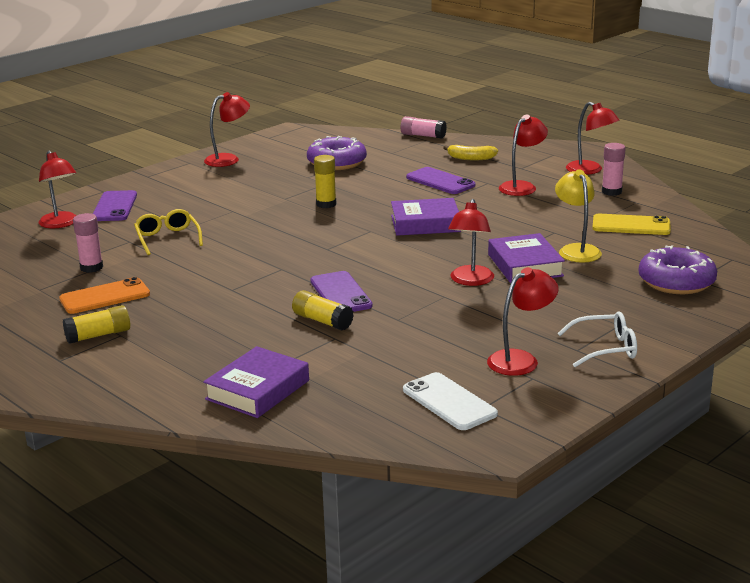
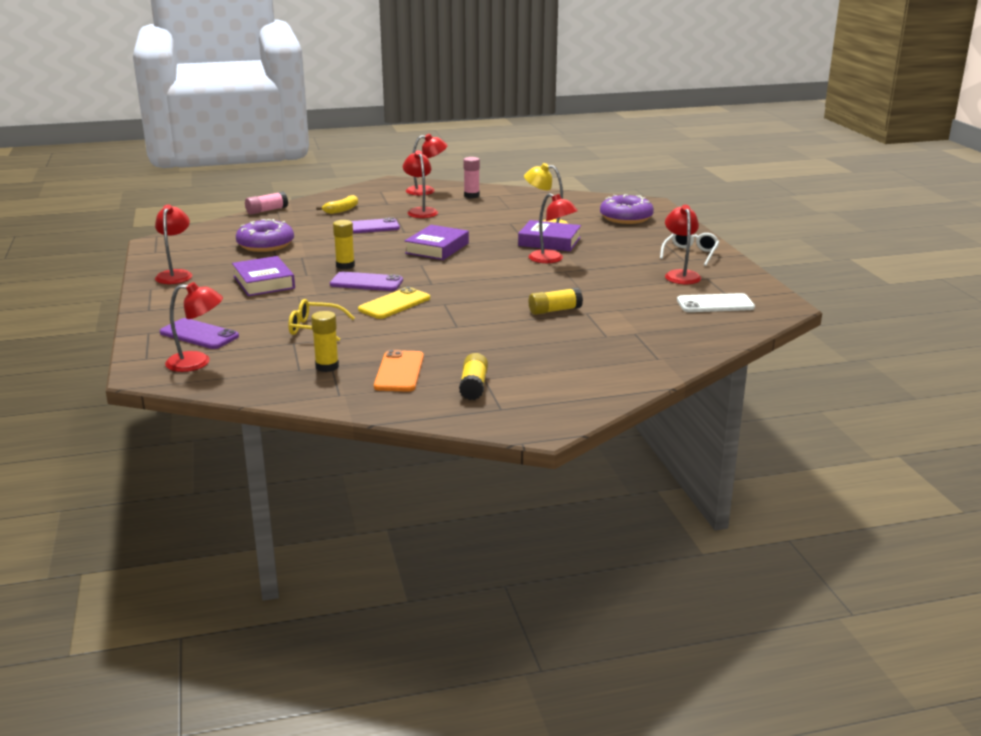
camera: 60 degrees left, 0 degrees up
(91, 267) = (327, 367): pink glue stick -> yellow glue stick
(258, 390) = (638, 350): purple book -> purple book (264, 282)
(340, 293) = (517, 296): purple phone -> purple phone (366, 282)
(631, 225) = (531, 205): yellow phone -> yellow phone (394, 304)

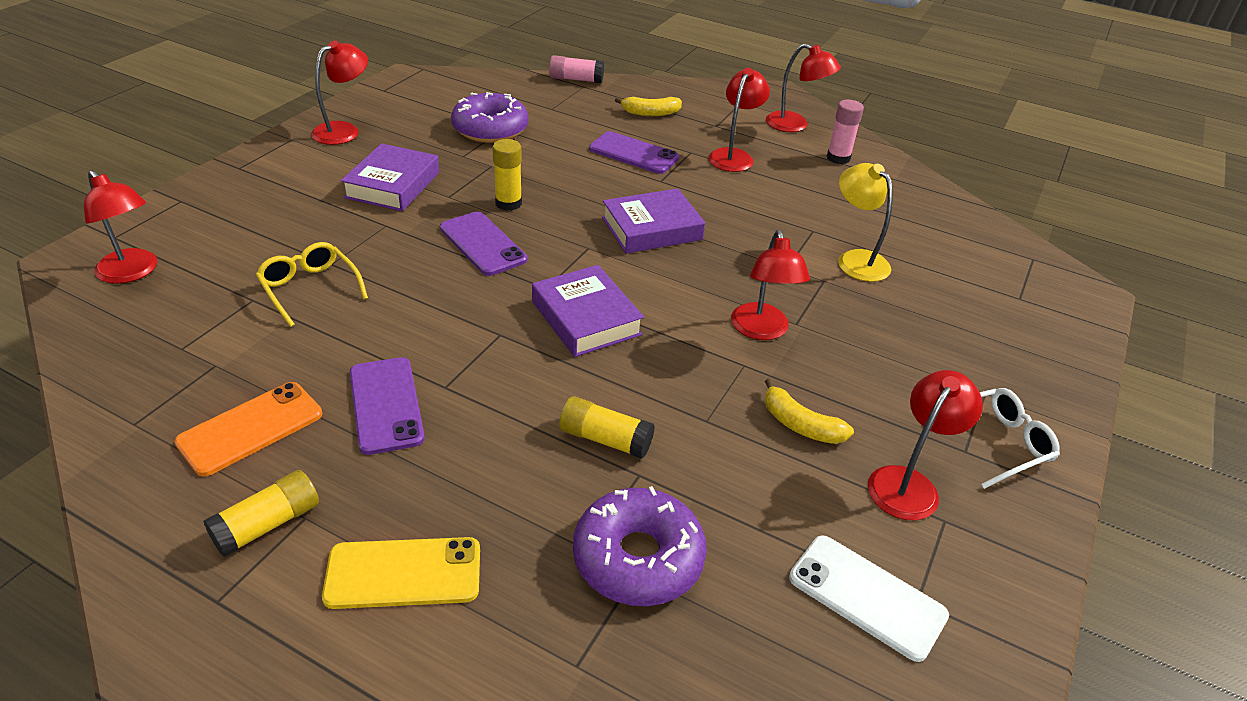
camera: 40 degrees right, 15 degrees up
(199, 335) = (207, 230): purple phone -> purple phone (385, 405)
(327, 367) = (209, 363): yellow glue stick -> none
(394, 304) = (449, 299): yellow phone -> yellow phone (403, 573)
(549, 242) = (811, 293): purple book -> purple book (586, 318)
(617, 277) = (800, 425): none -> yellow banana
(626, 218) = (1000, 305): purple donut -> purple donut (638, 558)

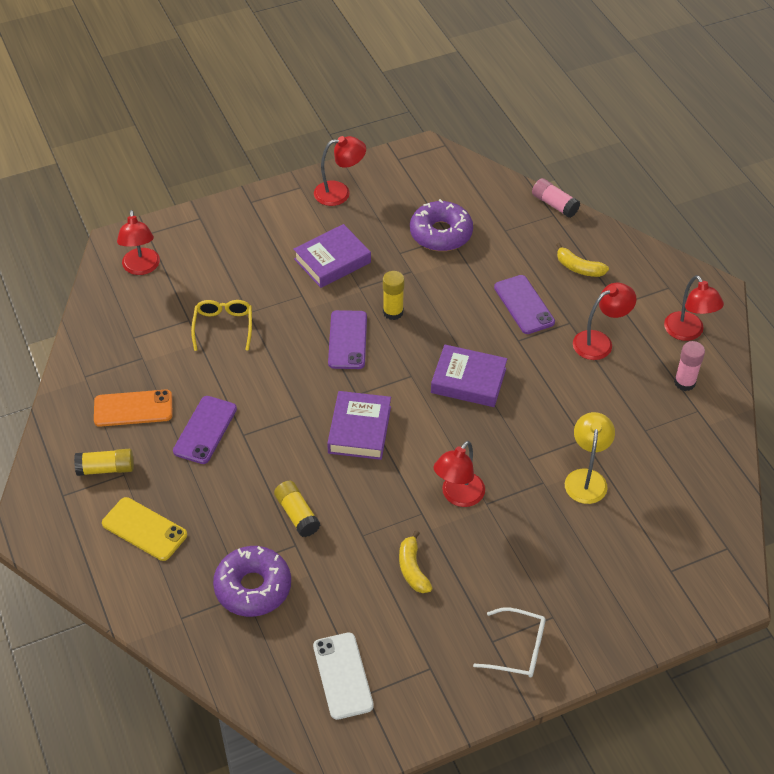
camera: 40 degrees right, 10 degrees up
(909, 483) = (435, 638): red lamp -> none

